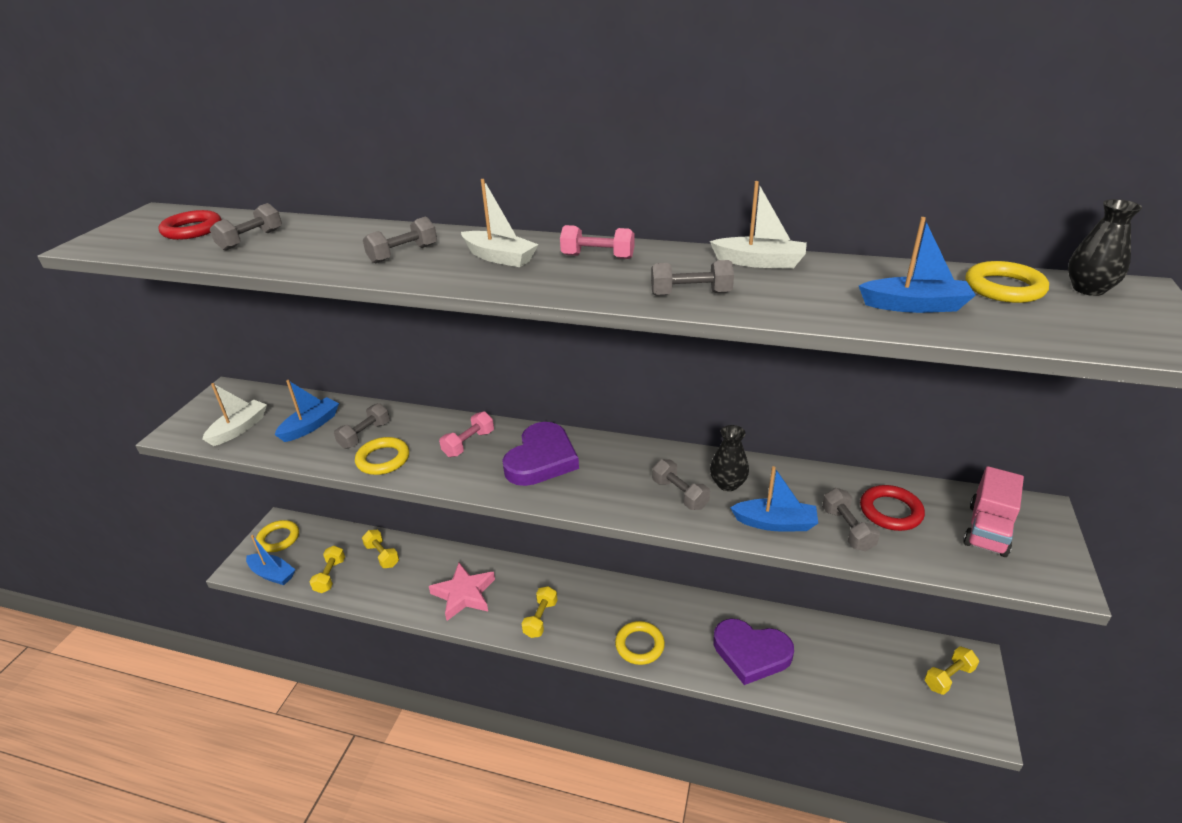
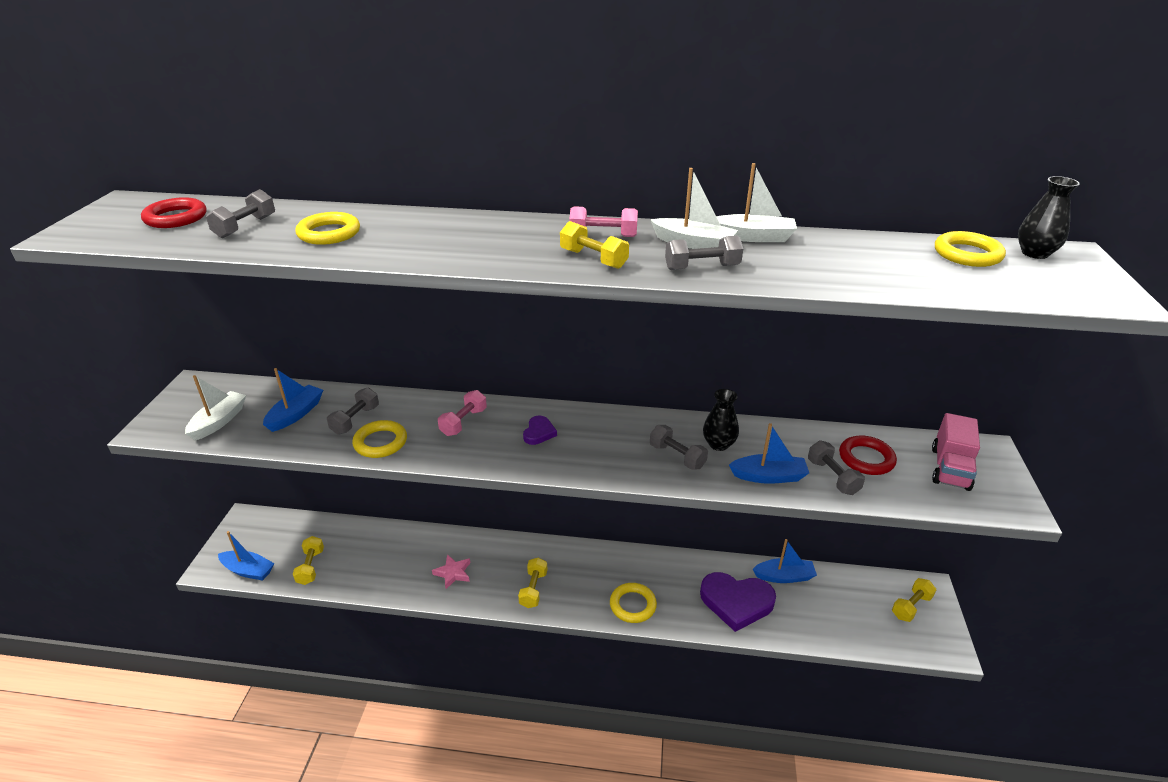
camera: 10 degrees left, 0 degrees up
(278, 538) = (247, 534): yellow ring -> yellow ring (329, 233)
(382, 555) = (361, 542): yellow dumbbell -> yellow dumbbell (593, 259)
(403, 254) = (411, 237): grey dumbbell -> none
(464, 594) = (453, 573): pink star -> pink star, size x0.60
(499, 257) = (509, 239): white boat -> white boat (693, 244)
(541, 459) = (539, 432): purple heart -> purple heart, size x0.47
(914, 306) = (899, 272): blue boat -> blue boat (784, 576)

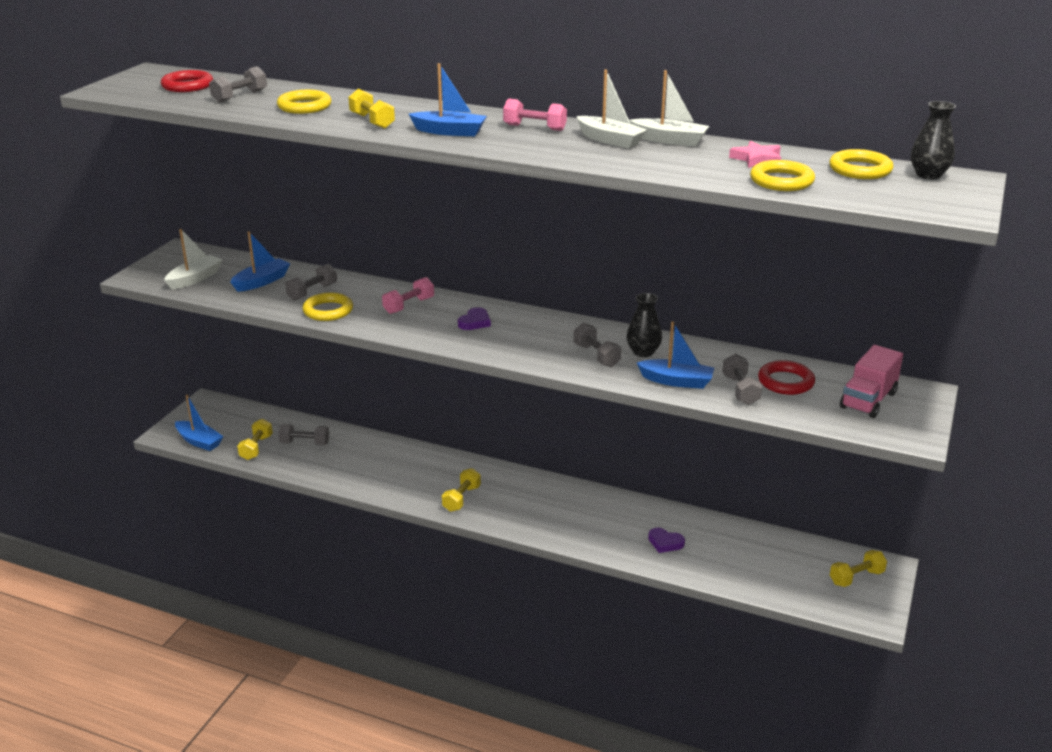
camera: 15 degrees right, 5 degrees down
(453, 573) = (388, 473): pink star -> pink star (757, 159)
(593, 259) = (512, 142): yellow dumbbell -> yellow dumbbell (372, 121)
(632, 605) = (556, 527): yellow ring -> yellow ring (781, 181)
(702, 267) = (601, 156): grey dumbbell -> grey dumbbell (305, 443)
(736, 602) = (665, 542): purple heart -> purple heart, size x0.47
(784, 576) = (728, 531): blue boat -> blue boat (450, 132)

